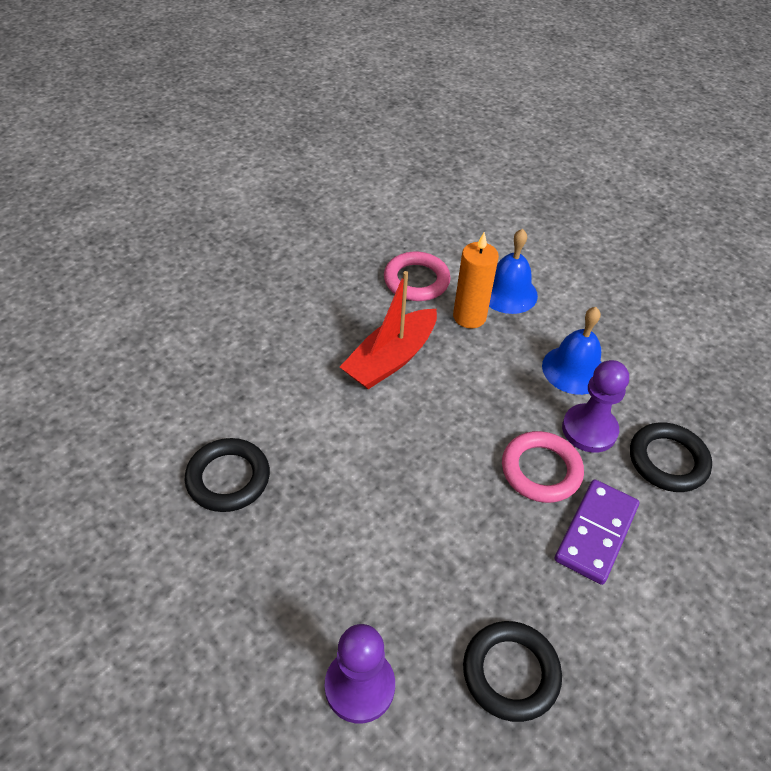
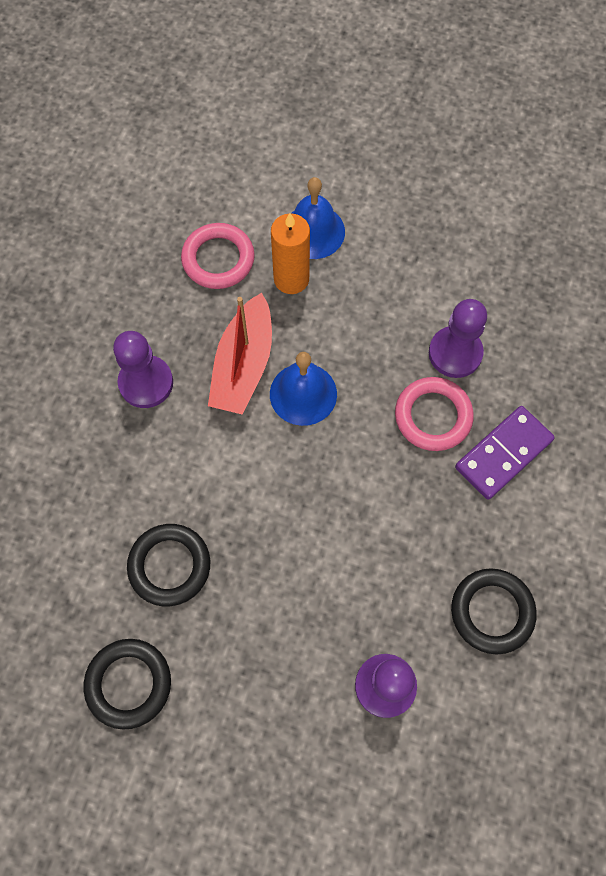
camera: 25 degrees left, 20 degrees up
(302, 338) = (146, 383): none -> purple pawn
(573, 369) = (414, 293): blue bell -> blue bell (303, 394)
(596, 533) = (503, 454): purple domino -> purple domino turned 45 degrees clockwise
(667, 461) = (532, 352): black ring -> black ring (129, 683)

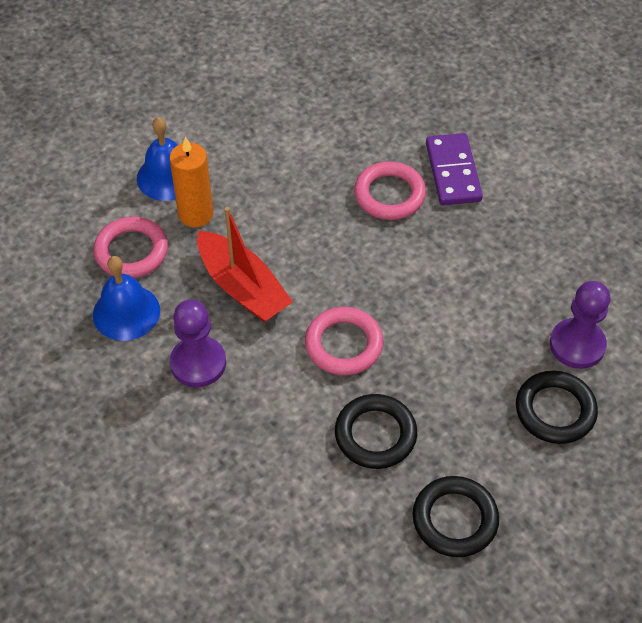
camera: 55 degrees left, 15 degrees down
(242, 482) = (344, 344): none -> pink ring
(303, 394) = (302, 263): blue bell -> blue bell (126, 312)
(455, 353) = (350, 152): purple pawn -> none
(492, 612) = (567, 249): black ring -> black ring (555, 410)

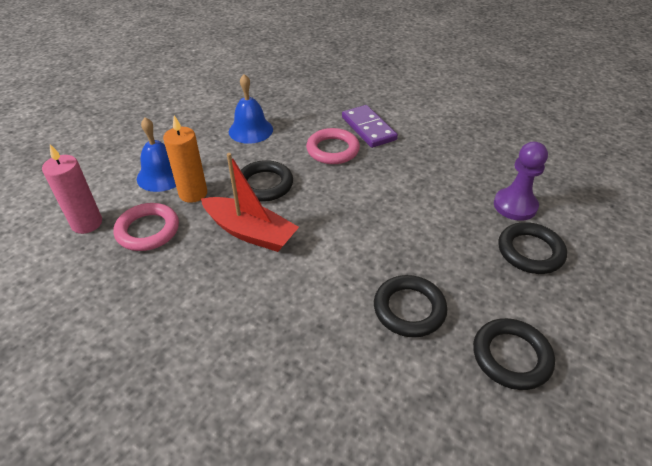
camera: 20 degrees left, 10 degrees down
(68, 222) = (87, 223): none -> pink candle
(126, 312) = (157, 275): blue bell -> blue bell (251, 130)
(198, 363) = (235, 297): purple pawn -> none
(283, 225) = (264, 184): none -> black ring
(344, 344) = (349, 250): pink ring -> none

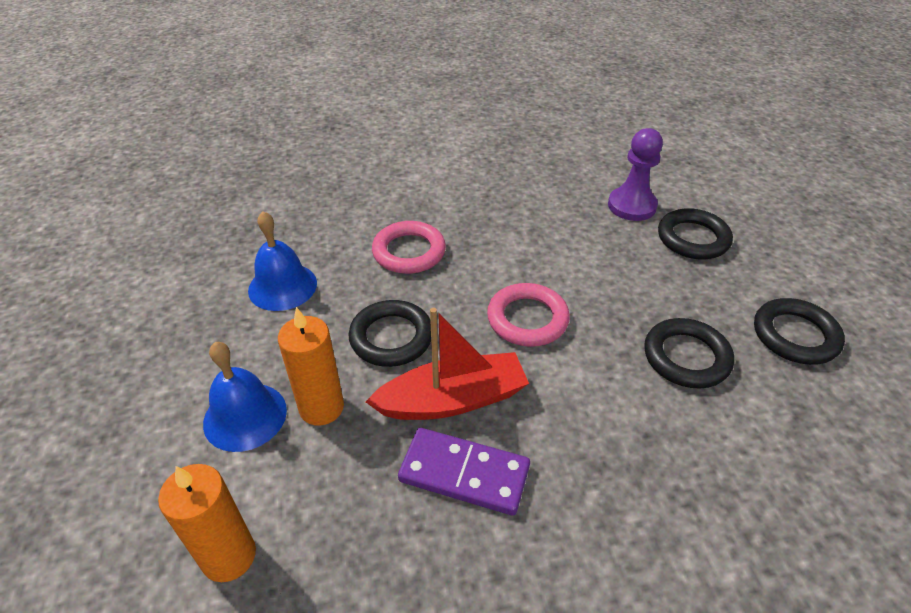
camera: 45 degrees left, 0 degrees up
(87, 223) = (229, 556): pink candle -> orange candle
(148, 230) = (330, 494): pink ring -> pink ring (527, 319)
(368, 128) = (413, 207): purple domino -> purple domino (464, 473)

